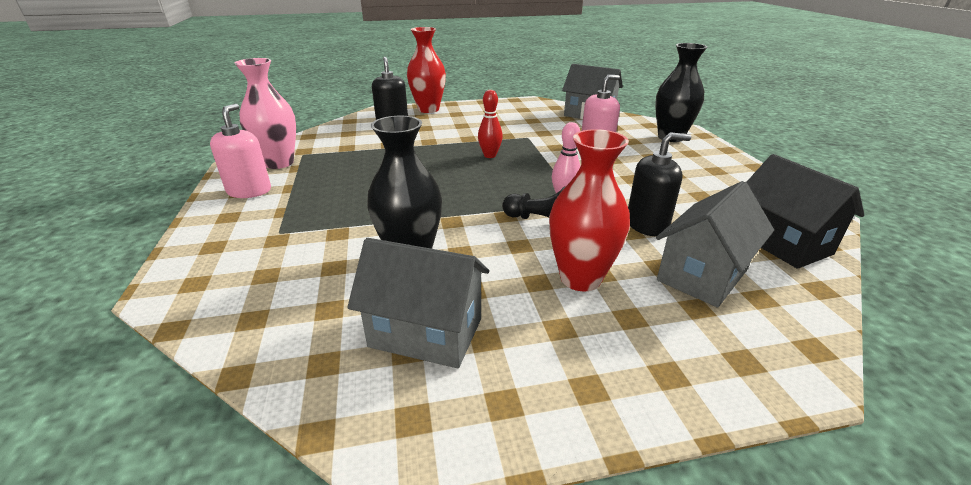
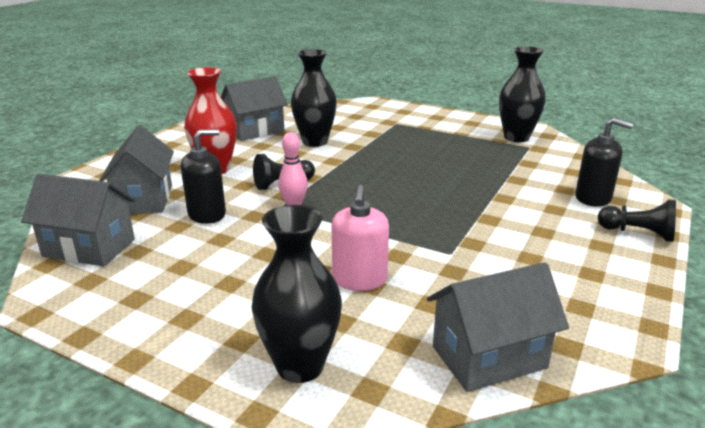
camera: 130 degrees right, 5 degrees down
(249, 191) = (470, 124): pink soap dispenser -> none
(279, 163) = (516, 138): pink vase -> black vase
(428, 109) = (638, 233): red vase -> black pawn
(490, 155) = (424, 211): red bowling pin -> none
(647, 225) = (207, 214): black soap dispenser -> black soap dispenser turned 150 degrees counterclockwise
(781, 242) = (89, 248): black house -> grey house

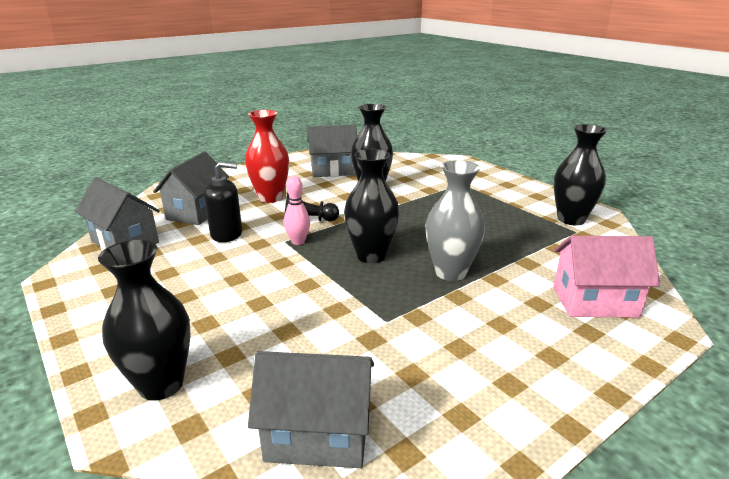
camera: 25 degrees right, 0 degrees up
(359, 280) = (282, 323): pink soap dispenser -> none
(379, 202) = (371, 255): none -> black vase
(463, 201) = (450, 272): none -> grey vase
(593, 198) = (594, 302): black soap dispenser -> pink house
(638, 233) = (610, 355): black pawn -> none

